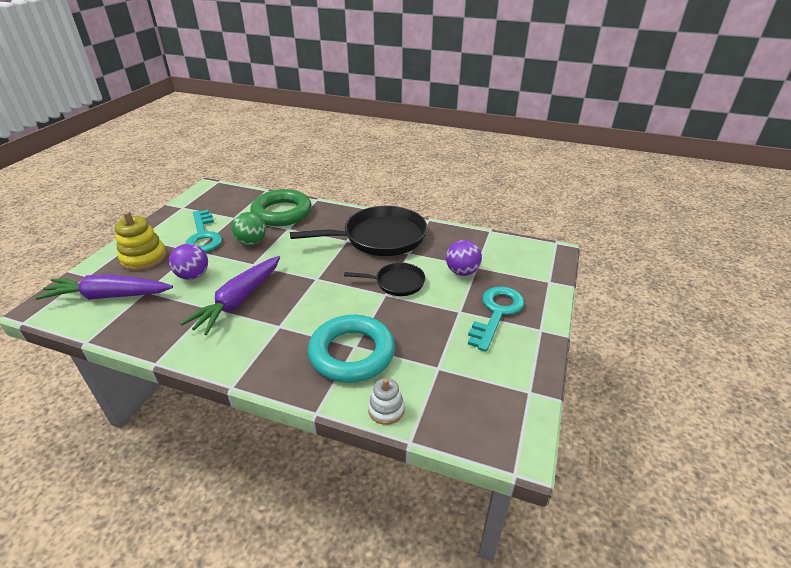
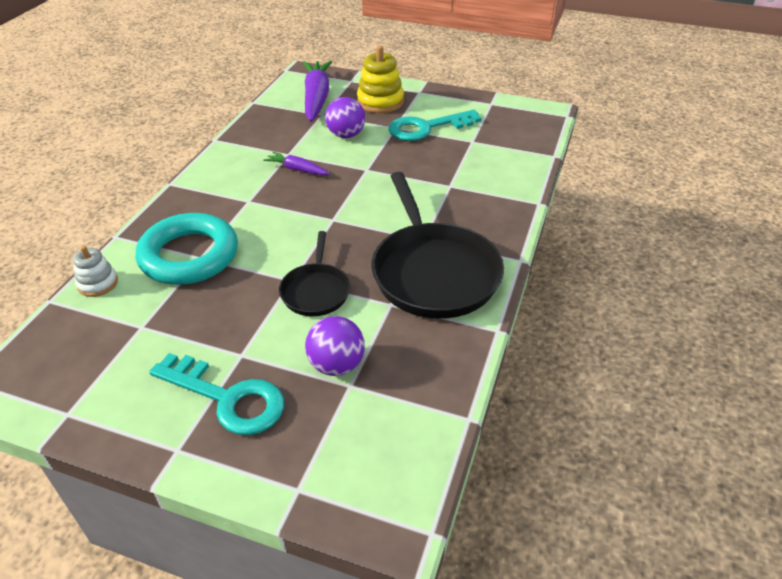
camera: 90 degrees right, 5 degrees up
(238, 301) = (297, 169): purple carrot -> purple carrot, size x0.51
(251, 242) = (414, 162): green ball -> none
(282, 213) = (491, 176): green ring -> none

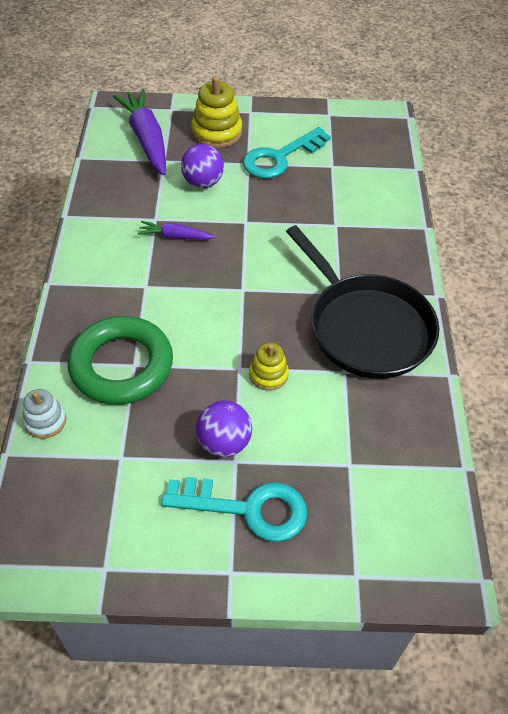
camera: 20 degrees left, 10 degrees up
(189, 255) = (121, 365): turquoise ring -> green ring
(316, 291) = (268, 374): black pan -> yellow stacking toy
(336, 365) = (327, 447): purple ball -> purple ball (224, 442)

